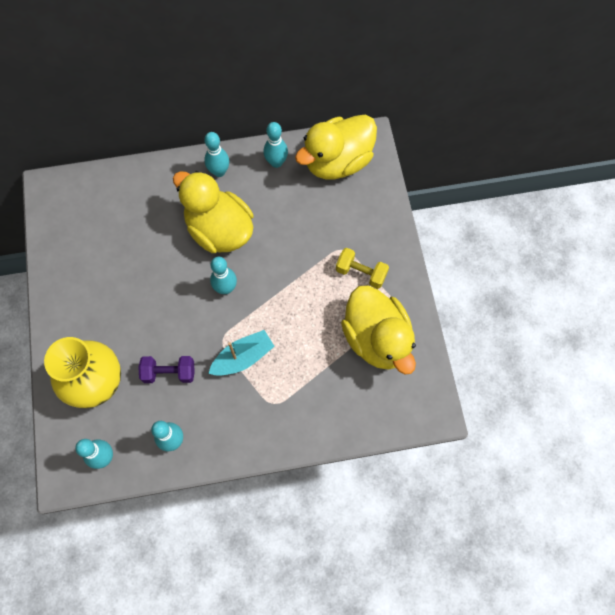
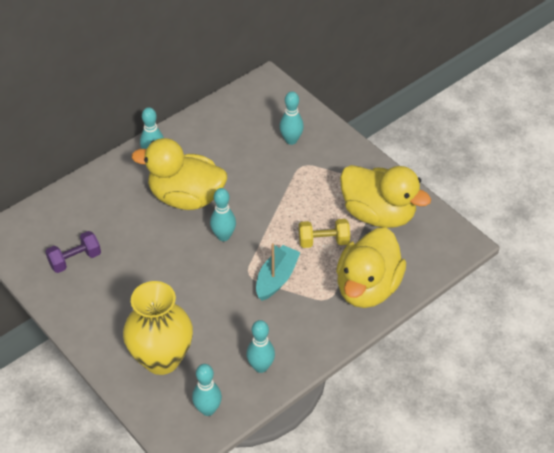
camera: 30 degrees left, 20 degrees down
(169, 373) = (220, 319): purple dumbbell -> purple dumbbell (75, 260)
(276, 162) = (200, 129): turquoise bowling pin -> turquoise bowling pin (291, 140)
(337, 162) = (252, 107): yellow duck -> yellow duck (367, 287)
(361, 273) = (331, 175): yellow dumbbell -> yellow dumbbell (323, 241)

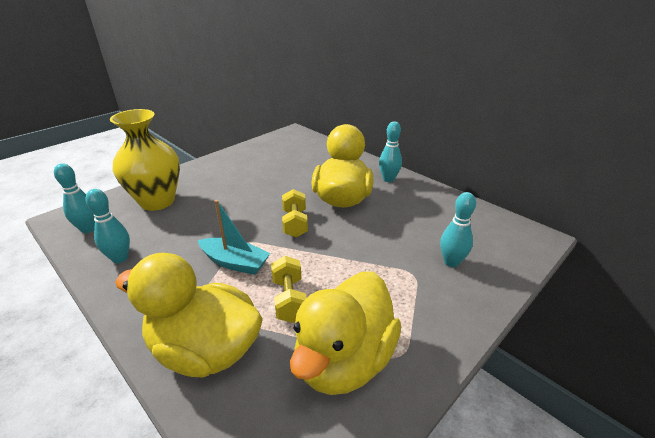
camera: 85 degrees right, 15 degrees down
(75, 260) = (269, 157): purple dumbbell -> none
(223, 236) = (295, 223): turquoise bowling pin -> yellow dumbbell

